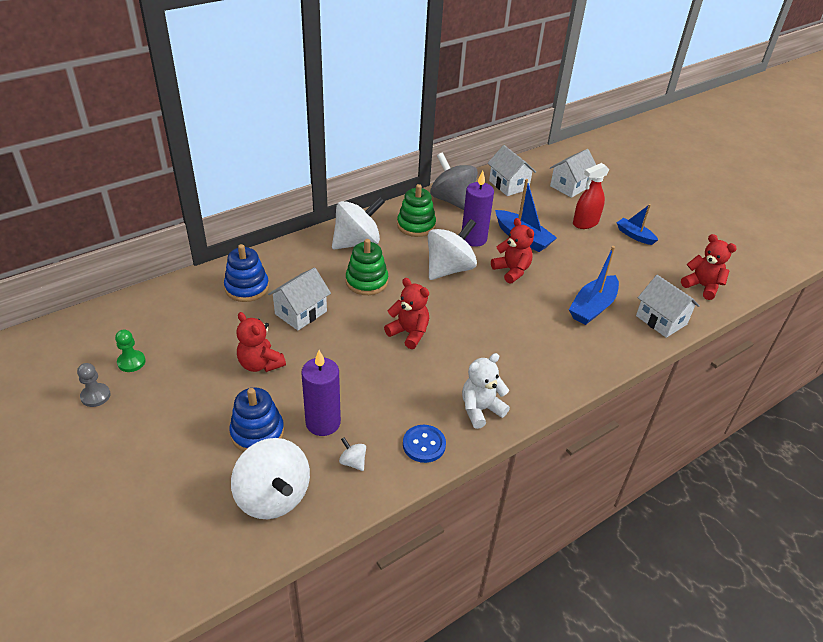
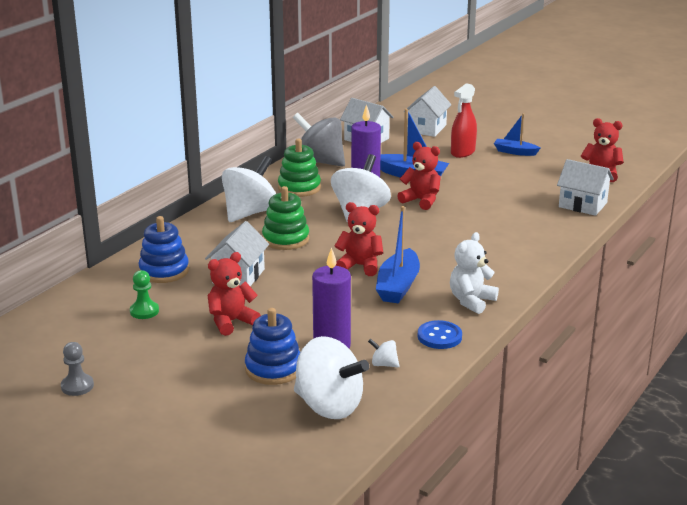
camera: 20 degrees left, 15 degrees down
(131, 362) = (92, 353): green pawn -> green pawn (144, 311)
(260, 364) = (231, 322): red teddy bear -> red teddy bear turned 120 degrees clockwise
(592, 307) = (516, 210): blue boat -> blue boat (398, 286)

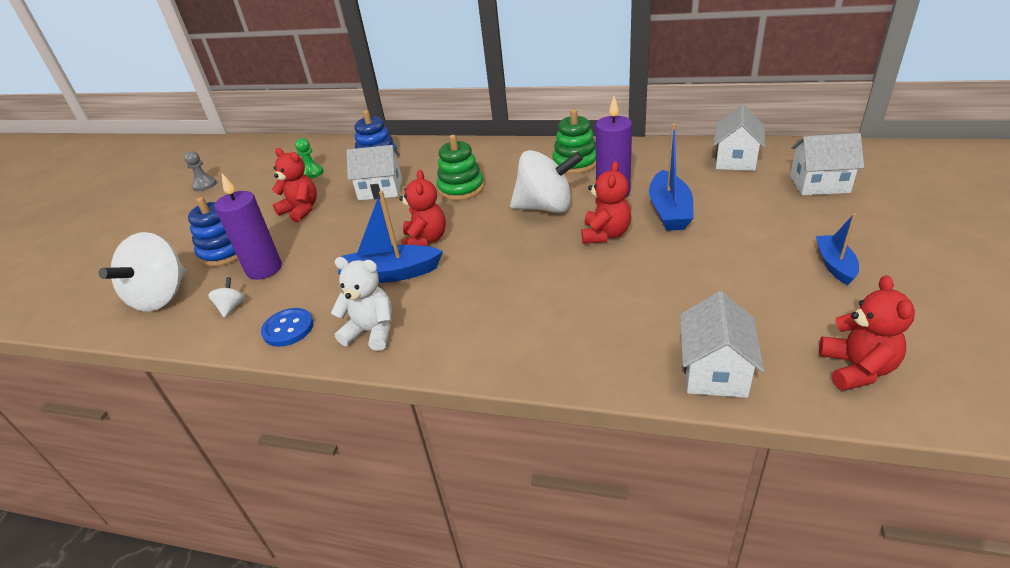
camera: 75 degrees right, 10 degrees up
(250, 213) = (503, 158): white spinning top -> none
(320, 162) = (646, 154): grey spinning top -> none
(462, 152) = (778, 226): red spray bottle -> none

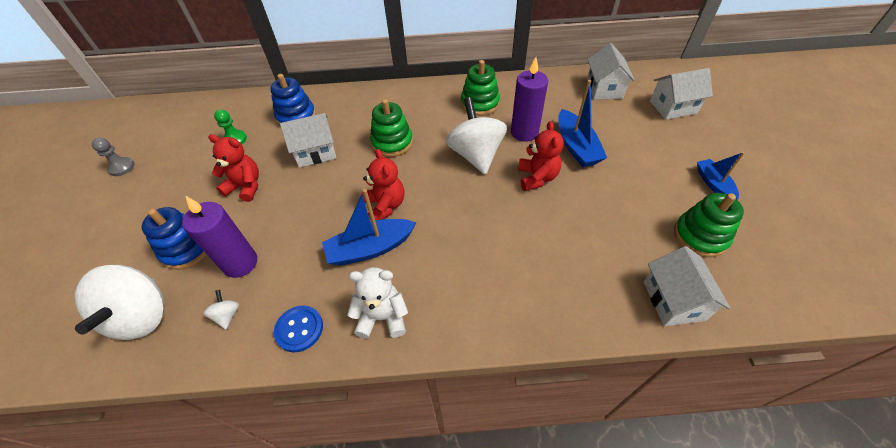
camera: 20 degrees left, 15 degrees up
(545, 207) = (476, 155): white spinning top -> white spinning top turned 90 degrees counterclockwise
(786, 314) = (700, 236): none -> green stacking toy
(856, 369) = (764, 278): red teddy bear -> none

